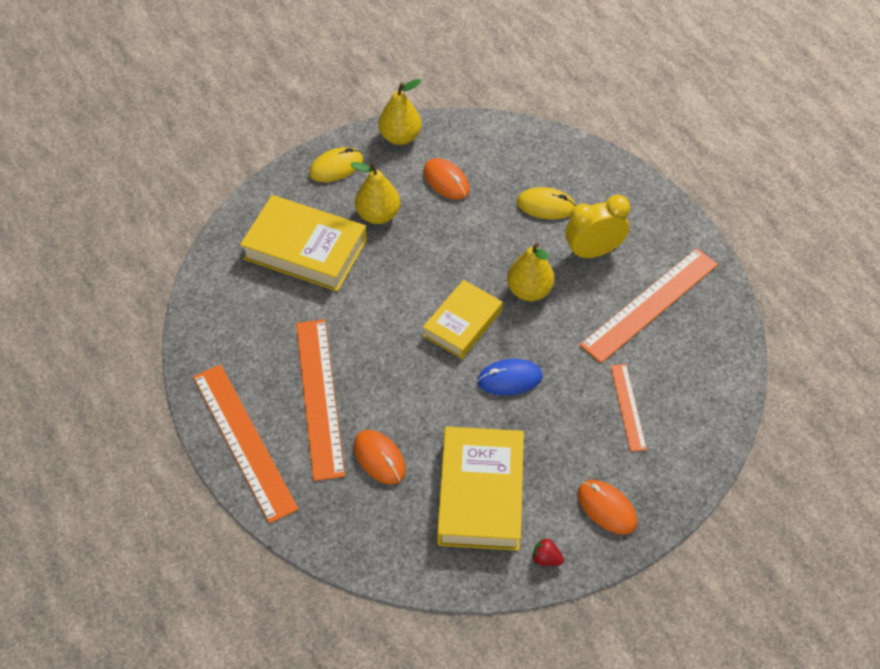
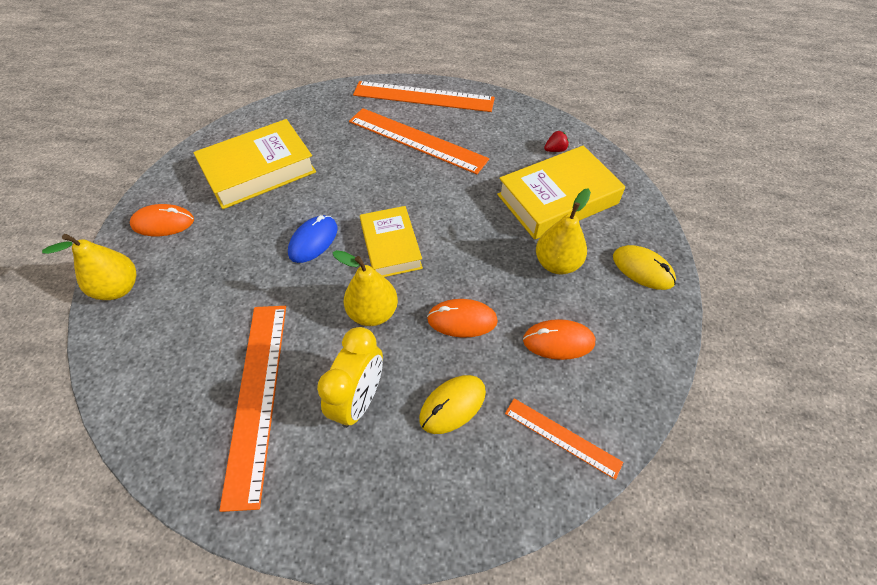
camera: 130 degrees right, 0 degrees up
(336, 167) = (642, 269): yellow mouse -> yellow mouse turned 60 degrees counterclockwise
(379, 458) = (341, 142): orange mouse -> orange mouse (462, 320)
(400, 137) = (652, 343): yellow pear -> yellow pear (118, 288)
(480, 493) = (259, 170): yellow book -> yellow book turned 75 degrees counterclockwise
(546, 558) = (182, 172): red strawberry -> red strawberry (555, 150)
(628, 407) = (202, 295): orange ruler -> orange ruler (562, 437)

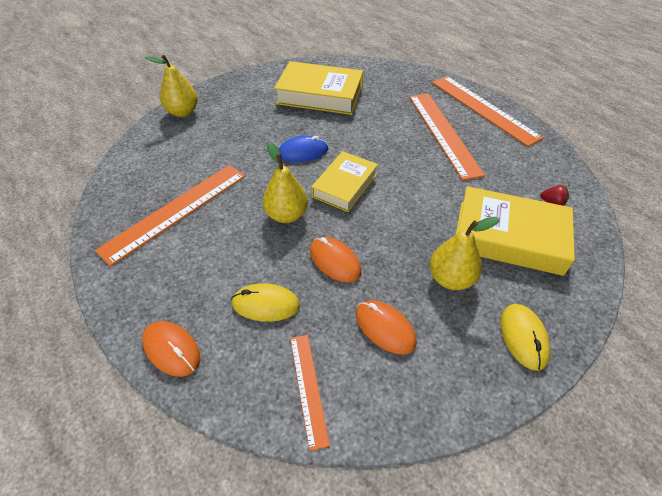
camera: 45 degrees right, 5 degrees down
(163, 223) = (239, 93): orange mouse -> orange mouse (172, 349)
(359, 400) = (220, 255): yellow clock -> none

